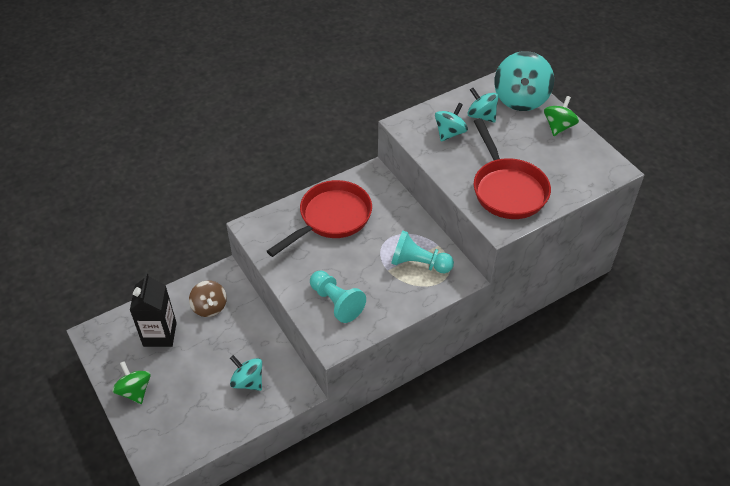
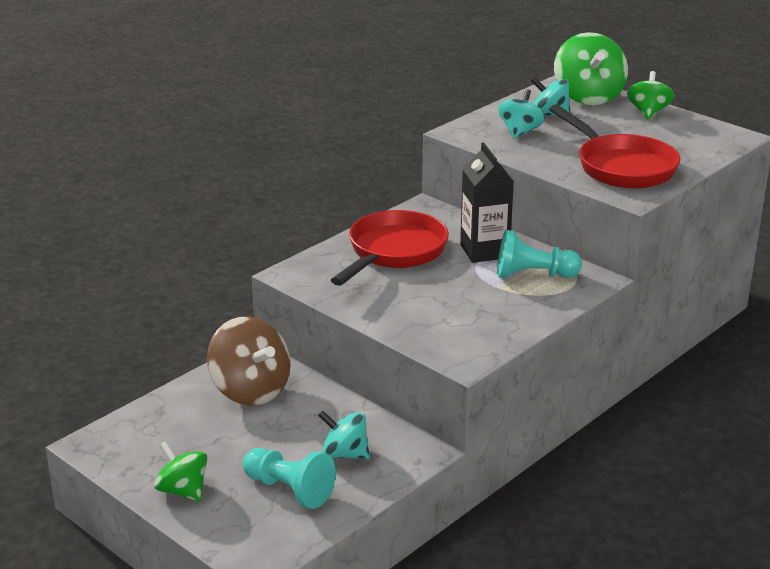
camera: 15 degrees left, 20 degrees down
(160, 334) = (191, 428): black carton -> black carton (484, 251)
(209, 307) = (250, 390): brown spinning top -> brown spinning top, size x1.64
(336, 302) = (446, 324): turquoise pawn -> turquoise pawn (289, 490)
(520, 99) = (588, 97): turquoise spinning top -> green spinning top

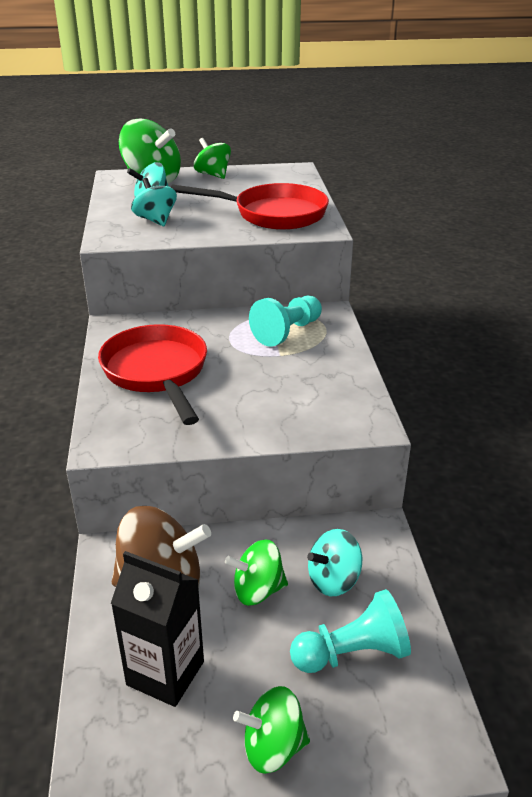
camera: 50 degrees left, 5 degrees up
(295, 427) = (258, 590): none -> green spinning top
(484, 251) = (222, 333): black carton -> black carton (165, 673)

